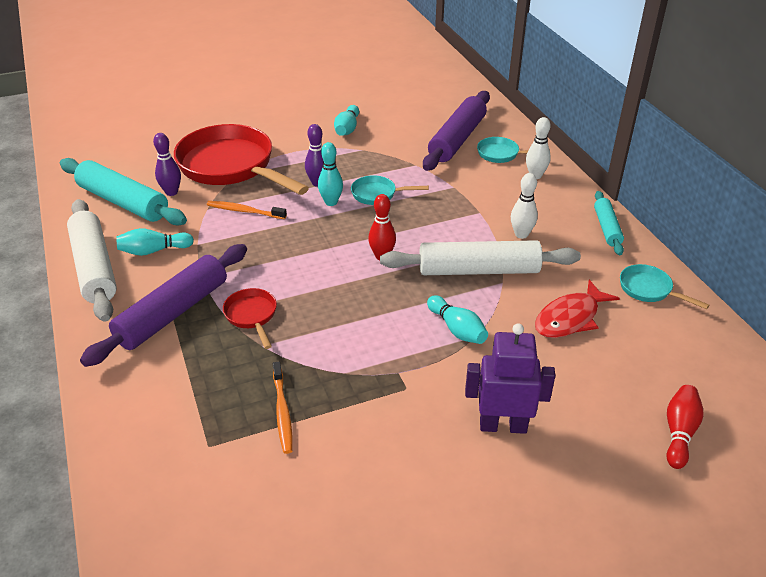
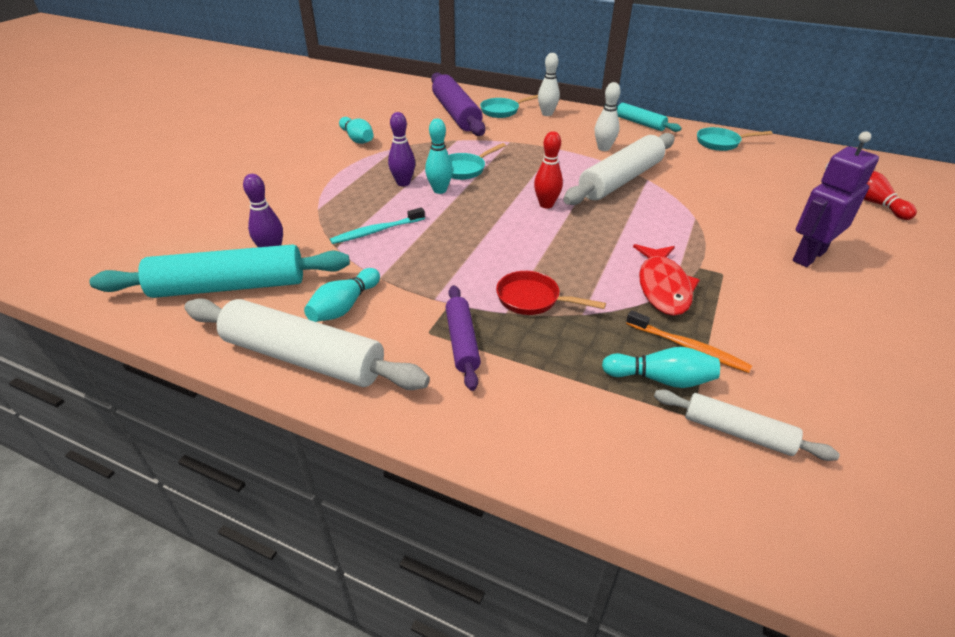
camera: 45 degrees left, 0 degrees up
(173, 313) = (462, 342): purple rolling pin -> purple rolling pin, size x0.55
(214, 474) = (737, 432): none -> white rolling pin
(231, 167) = (299, 206): red pan -> none
(244, 211) = (376, 231): orange toothbrush -> turquoise toothbrush
(457, 329) = (678, 220): turquoise bowling pin -> turquoise bowling pin (661, 379)
(570, 318) = (718, 178): red fish -> red fish (663, 287)

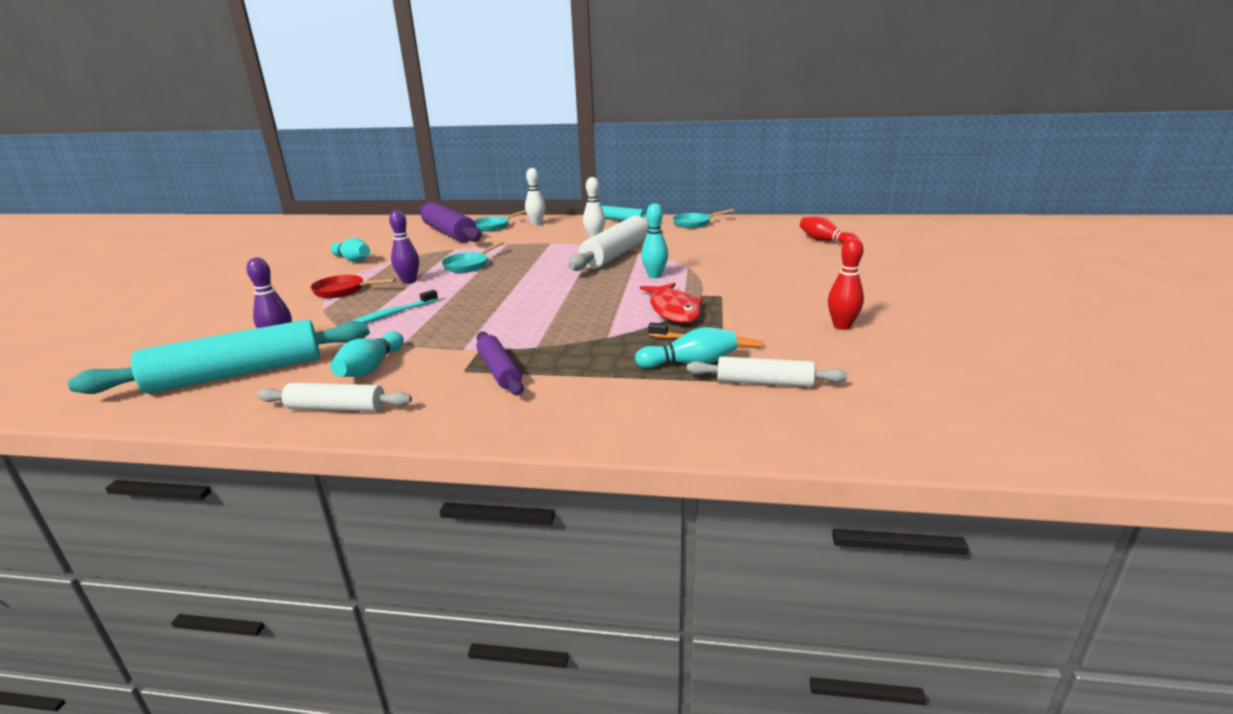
camera: 15 degrees left, 15 degrees down
(303, 358) = (336, 408): white rolling pin -> white rolling pin, size x0.55
(439, 190) = (447, 281): turquoise bowling pin -> turquoise bowling pin (654, 276)
(533, 299) = (559, 335): red pan -> red pan (343, 291)
(546, 205) = (553, 277): red bowling pin -> red bowling pin (842, 326)
(808, 256) = (786, 276): purple robot -> none

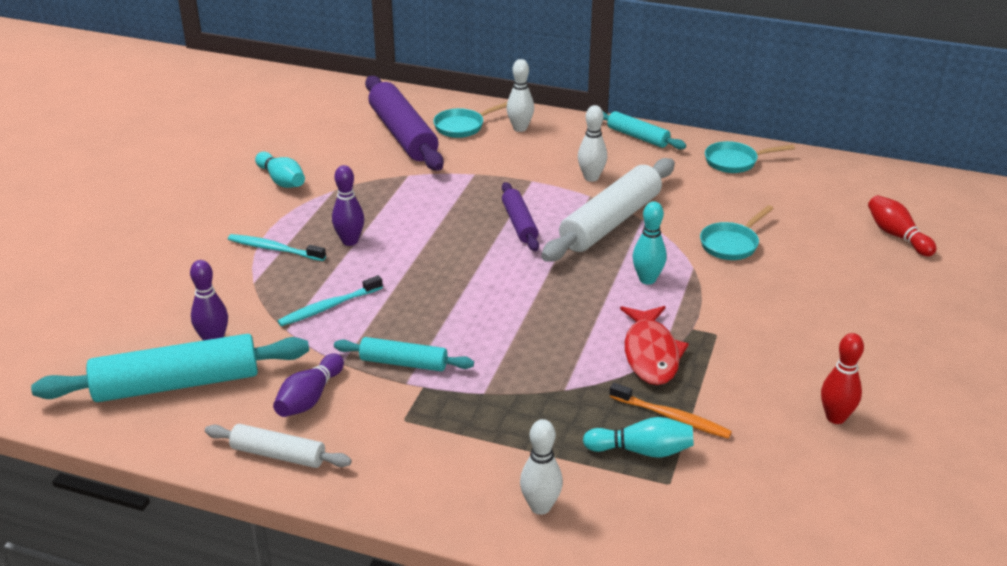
camera: 10 degrees right, 10 degrees up
(343, 291) = (274, 249): red pan -> turquoise toothbrush
(371, 367) = (310, 398): turquoise bowling pin -> purple bowling pin
(460, 337) = (403, 363): none -> turquoise rolling pin
(469, 265) = (423, 217): turquoise pan -> turquoise pan (731, 244)
(499, 371) = (440, 427): purple rolling pin -> purple rolling pin (519, 223)
(608, 410) = (540, 507): none -> white bowling pin
(764, 382) = (710, 494): white rolling pin -> none

